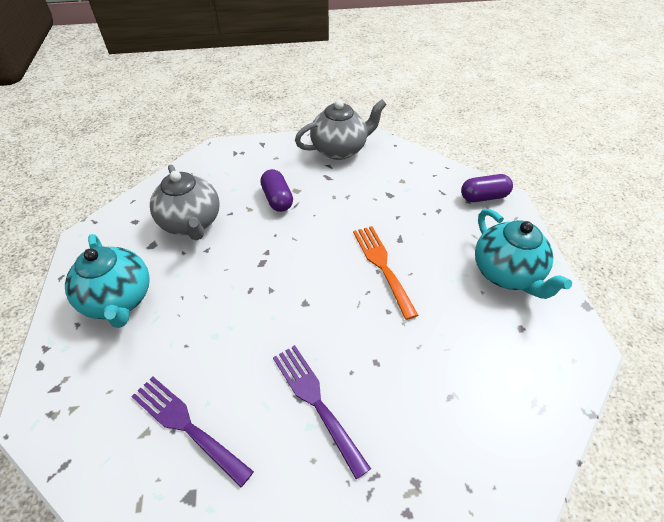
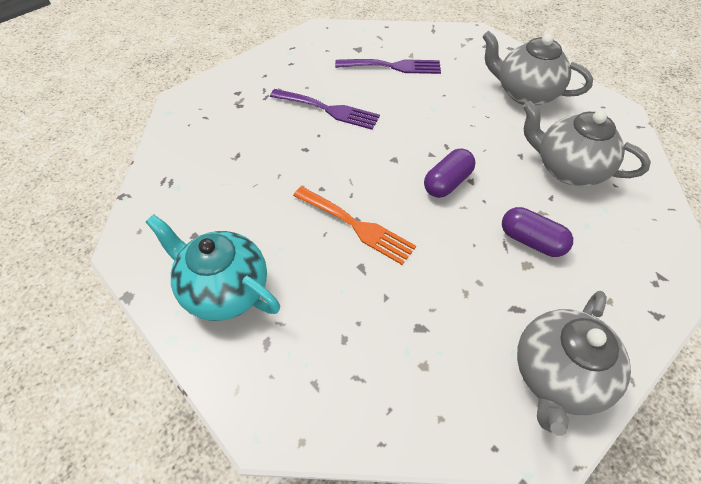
camera: 145 degrees right, 5 degrees up
(119, 300) = (524, 93): turquoise teapot -> grey teapot
(483, 197) = (296, 406): purple capsule -> purple capsule (447, 182)

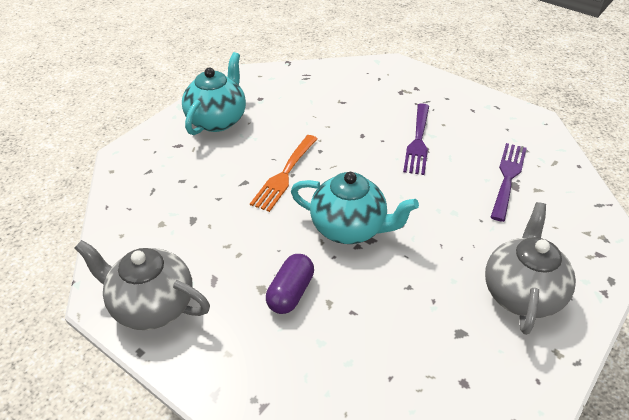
camera: 80 degrees right, 10 degrees down
(393, 66) = (508, 177): purple fork -> purple fork turned 150 degrees counterclockwise
(447, 182) = (349, 228): purple capsule -> turquoise teapot
(567, 169) = (401, 330): grey teapot -> none

